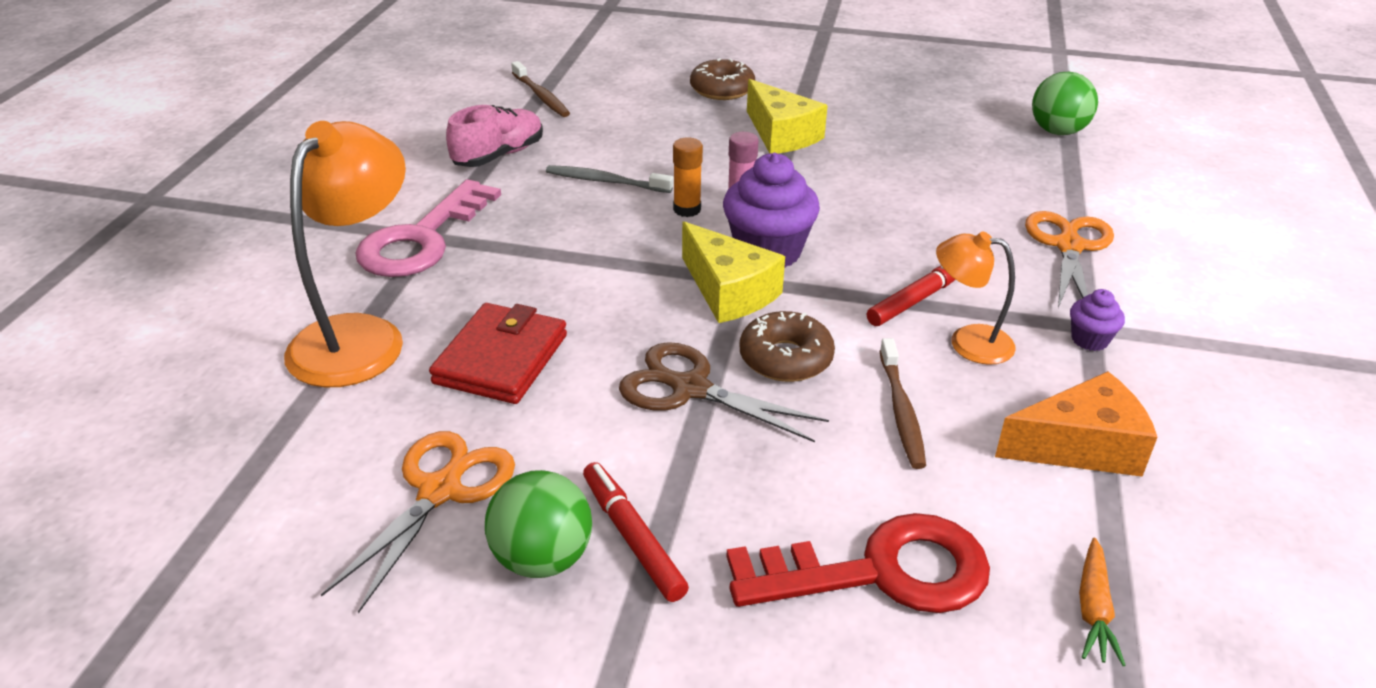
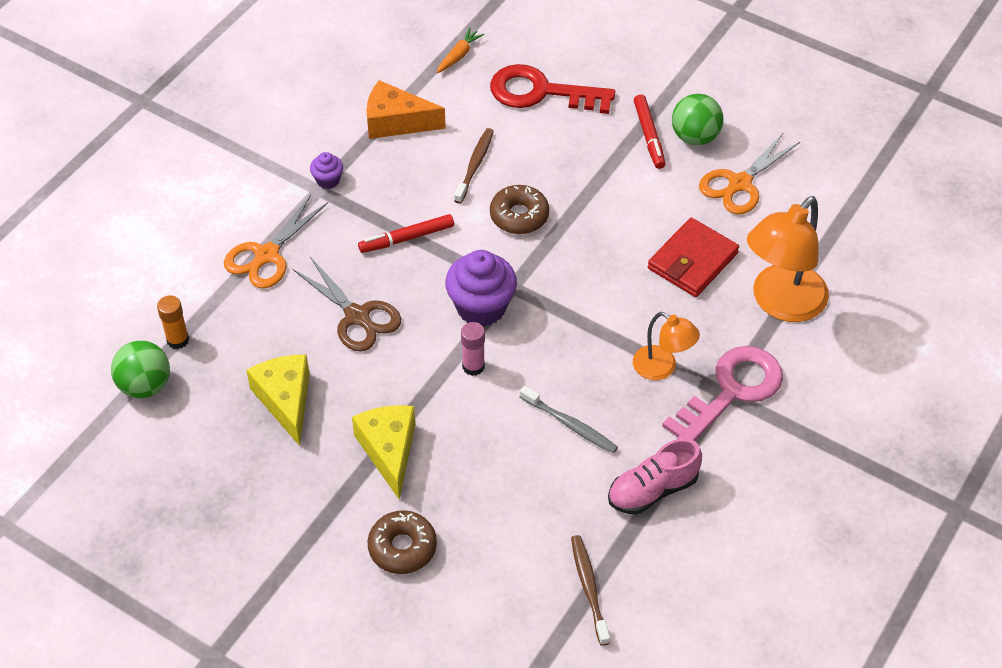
camera: 160 degrees left, 15 degrees up
(687, 209) = (518, 370): orange glue stick -> orange glue stick (178, 340)
(690, 388) = (585, 210): brown scissors -> brown scissors (357, 316)
(729, 291) = (527, 278): yellow cheese -> yellow cheese (285, 400)
(968, 342) = (402, 198): orange lamp -> orange lamp (662, 368)

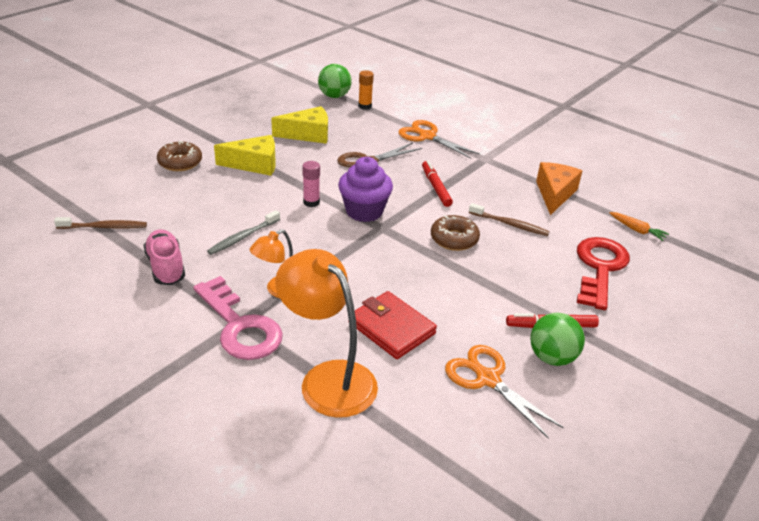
camera: 95 degrees right, 15 degrees down
(328, 180) = (493, 162): purple cupcake -> none

